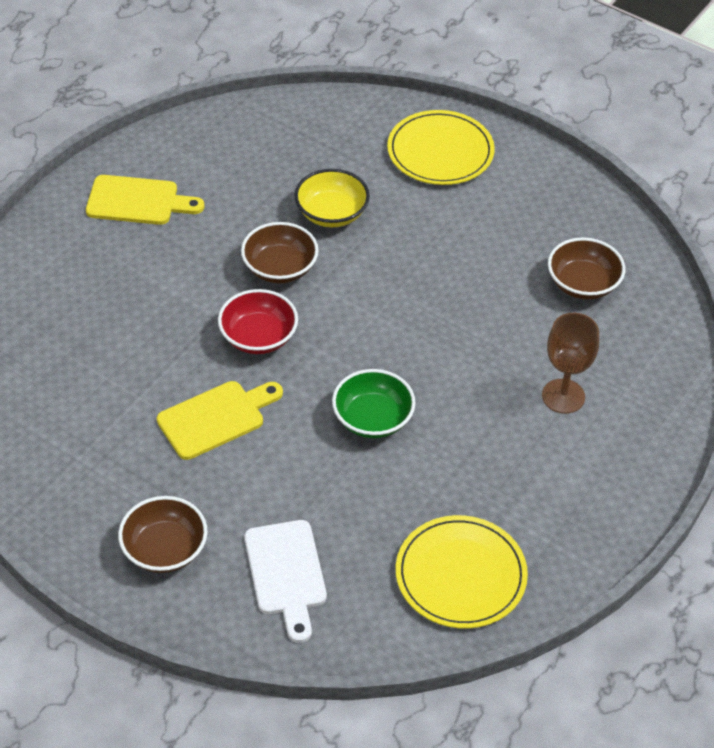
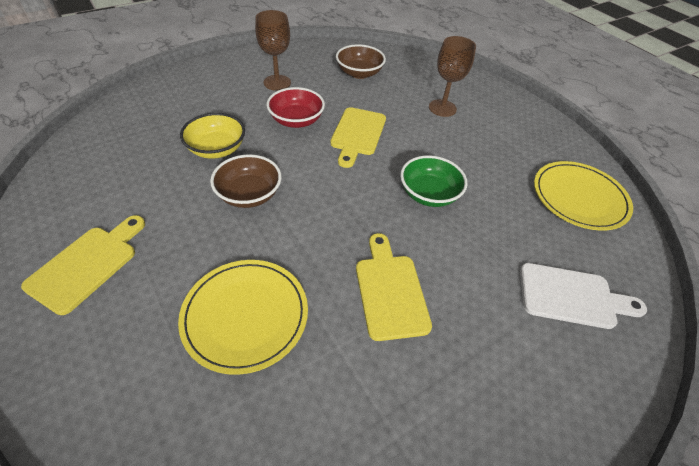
camera: 70 degrees left, 0 degrees up
(165, 549) = (536, 386): brown bowl -> none
(258, 337) = (314, 231): red bowl -> red bowl (296, 120)
(440, 151) = (206, 85): yellow plate -> yellow plate (245, 315)
(441, 323) = (357, 134): none -> yellow cutting board
(494, 211) = (277, 83): none -> brown goblet

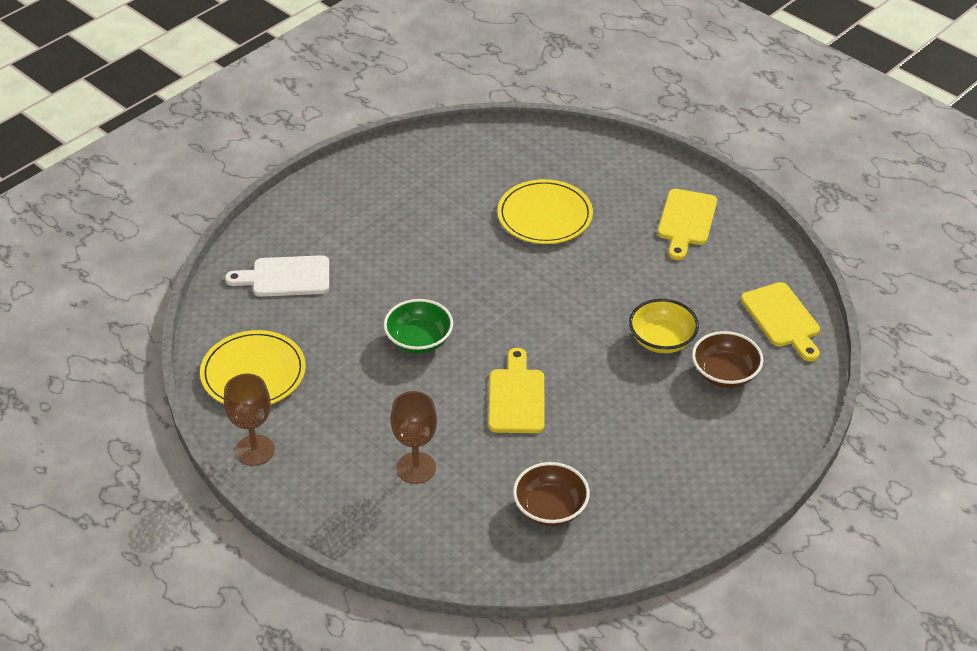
camera: 170 degrees right, 5 degrees down
(249, 194) = (597, 300): brown bowl -> brown bowl (725, 373)
(277, 83) = (656, 456): brown goblet -> brown goblet (255, 450)
(296, 120) = (597, 399): red bowl -> none
(390, 290) = (440, 251): yellow cutting board -> yellow cutting board (782, 319)

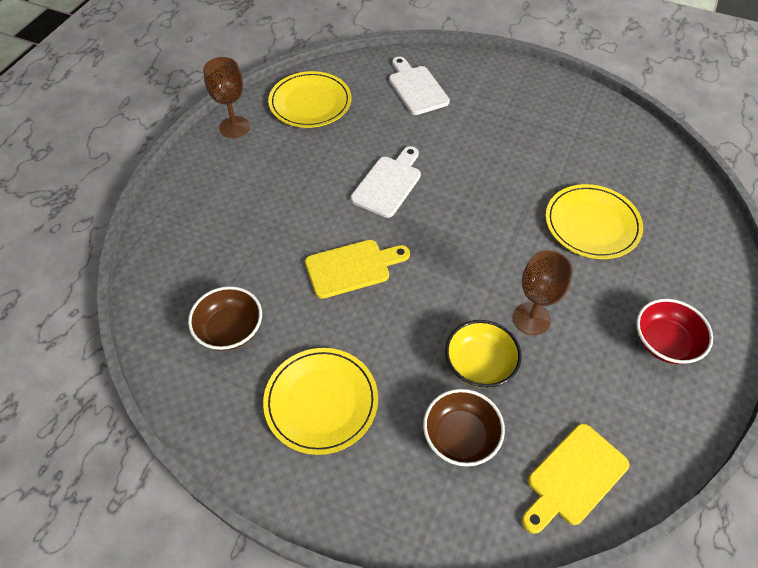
camera: 70 degrees right, 10 degrees up
(416, 468) = (247, 223): brown goblet -> brown goblet (531, 318)
(419, 340) = (388, 183): green bowl -> white cutting board
(658, 456) = (321, 401): none -> yellow plate
(686, 221) = (665, 342): yellow cutting board -> red bowl

